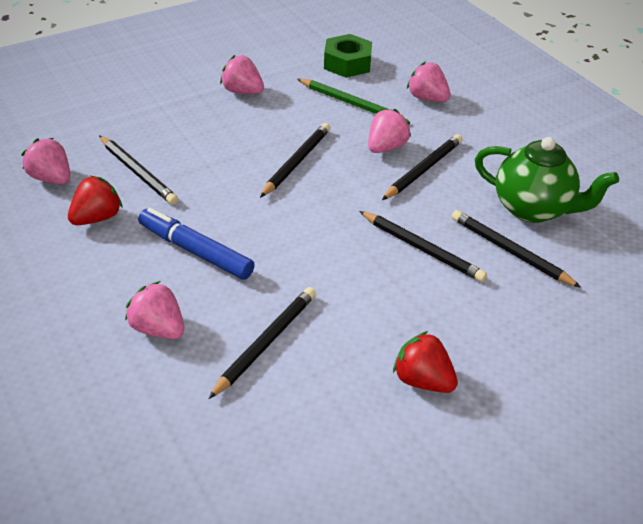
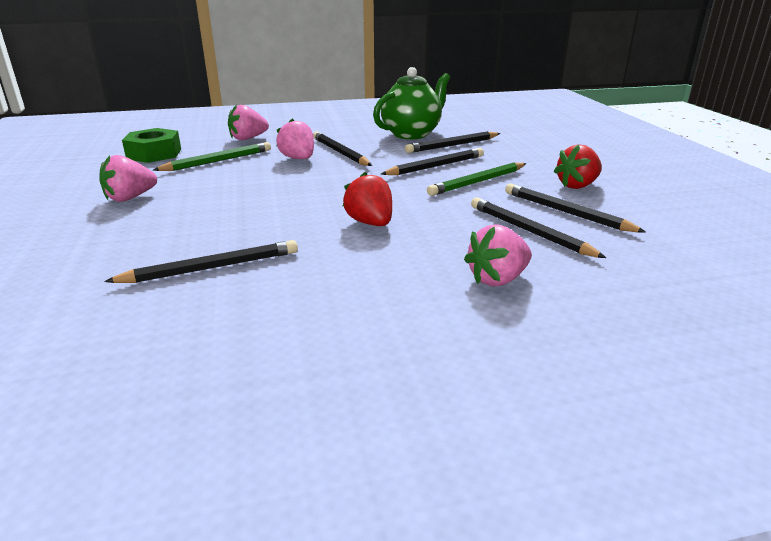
camera: 70 degrees left, 15 degrees down
(52, 178) = (153, 332): pink strawberry -> none
(97, 218) = (279, 302): red strawberry -> red strawberry (370, 223)
(195, 251) = (384, 248): blue marker -> none
(296, 162) = (282, 190): black pencil -> black pencil (566, 212)
(387, 290) = (477, 182): none -> green pencil

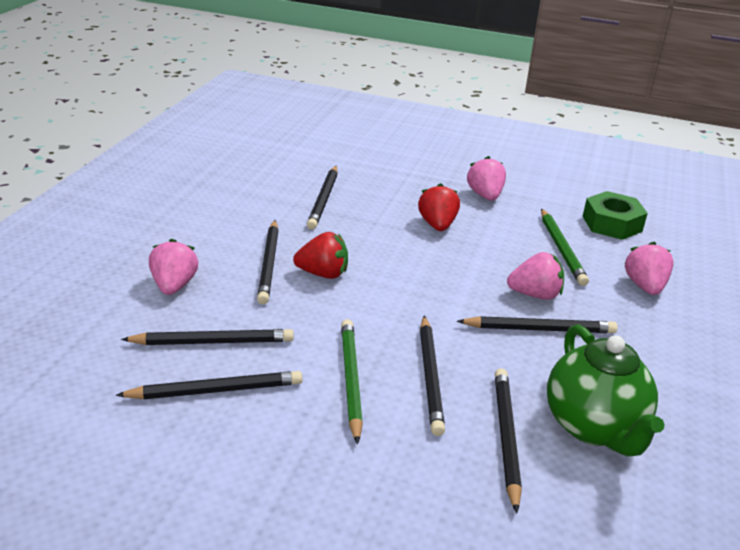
camera: 120 degrees right, 5 degrees up
(390, 249) = (269, 264): none -> black pencil
(577, 186) = (261, 452): red strawberry -> red strawberry (437, 225)

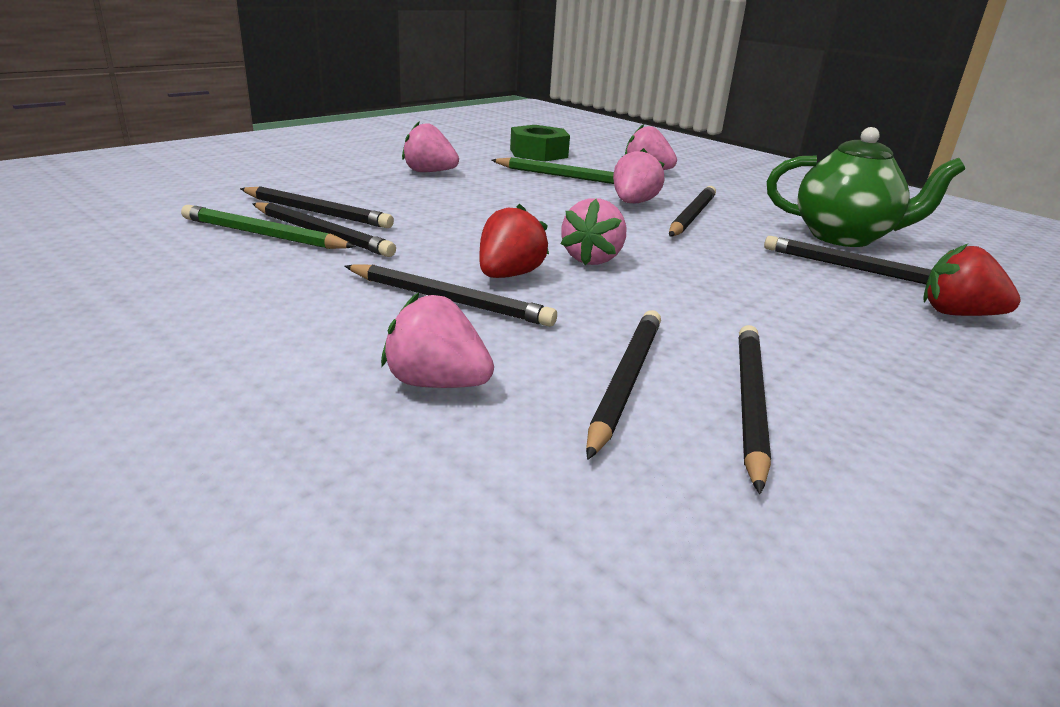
camera: 65 degrees left, 5 degrees down
(350, 379) = (749, 312): green pencil -> green pencil (263, 235)
(384, 298) = (592, 259): none -> pink strawberry
(430, 376) = (754, 274): black pencil -> black pencil (317, 212)
(437, 225) = (463, 202): red strawberry -> red strawberry (957, 314)

